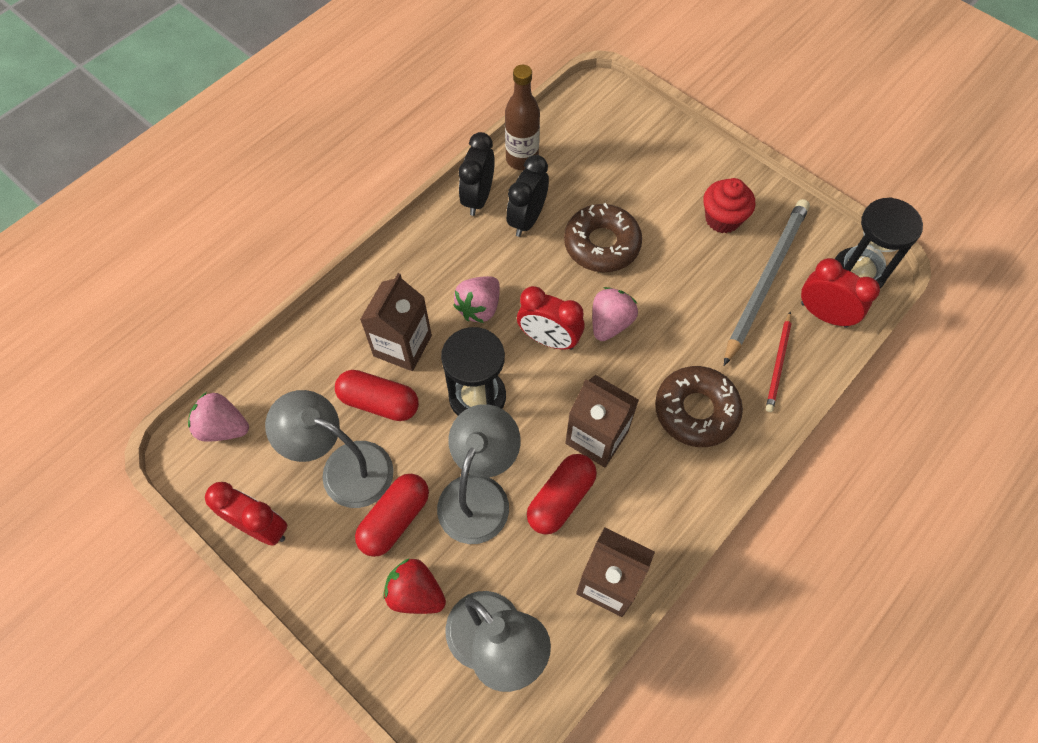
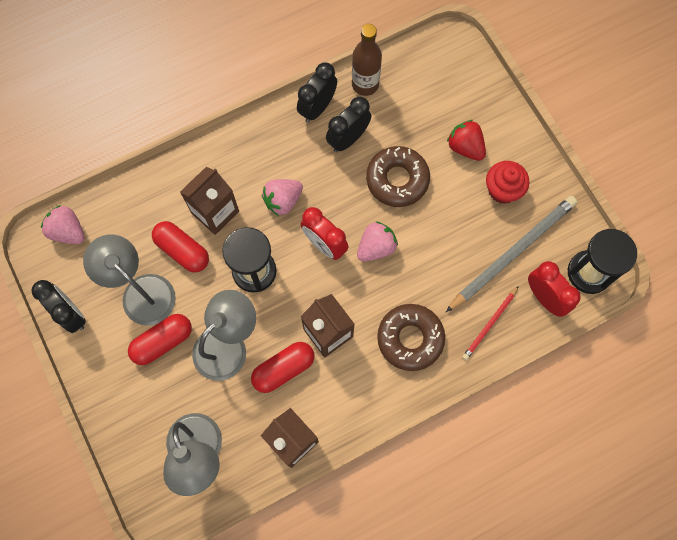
camera: 20 degrees right, 10 degrees up
(261, 527) = (71, 314): red clock -> black clock
(416, 593) = (158, 399): red strawberry -> red strawberry (465, 147)

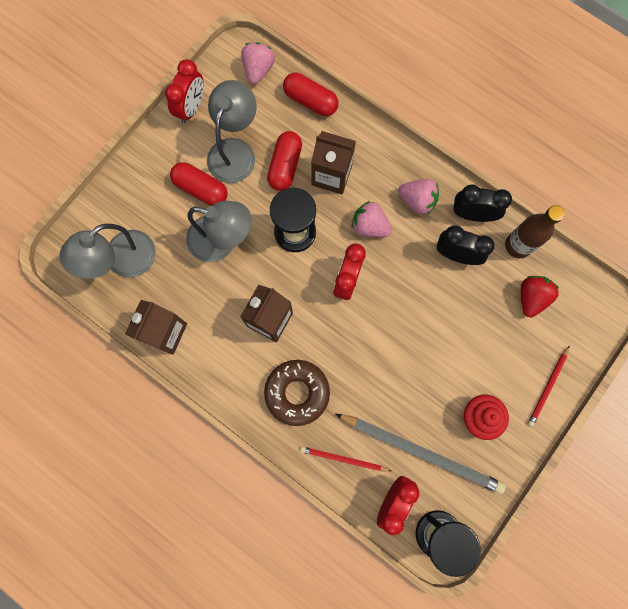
camera: 65 degrees right, 5 degrees up
(71, 314) = (191, 107): black clock -> red clock
(283, 369) = (221, 297): red capsule -> red capsule (310, 101)
(376, 247) = (366, 325): pink strawberry -> pink strawberry (417, 201)
(397, 180) = (439, 316): brown donut -> none
(465, 147) = (504, 364): red strawberry -> red strawberry (531, 297)
(501, 122) = (547, 387): none -> red pencil

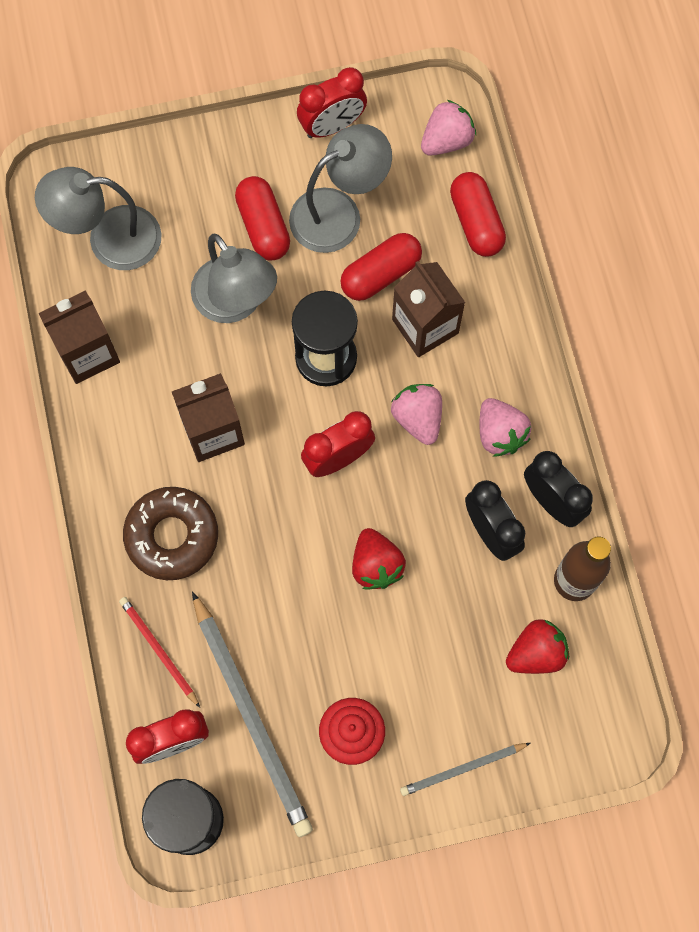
camera: 40 degrees right, 5 degrees down
(415, 319) = (376, 565): none -> red strawberry
(547, 387) = (462, 769): red pencil -> grey pencil

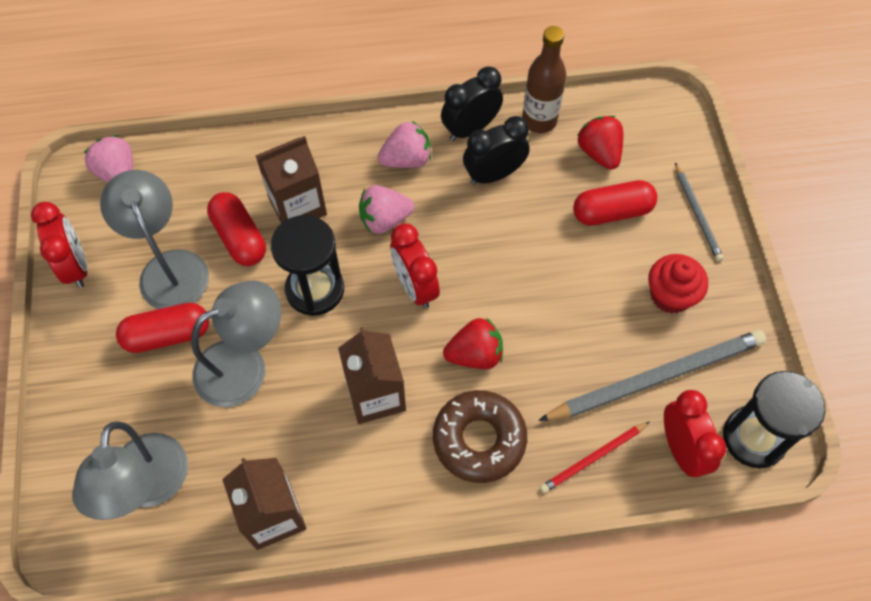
camera: 85 degrees left, 10 degrees down
(376, 565) = (518, 264): red strawberry -> red strawberry (475, 354)
(476, 222) = (205, 158): red capsule -> red capsule (612, 212)

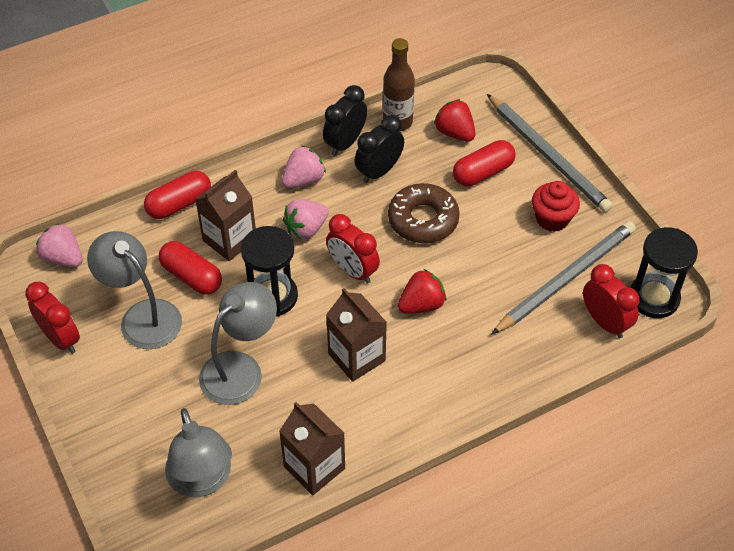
camera: 20 degrees left, 10 degrees down
(167, 335) = (165, 366): red capsule -> red capsule (179, 204)
(479, 439) = (451, 363): brown donut -> brown donut (423, 220)
(593, 458) = (543, 349): red pencil -> none
(697, 214) = (548, 156): grey pencil -> grey pencil, size x1.94

